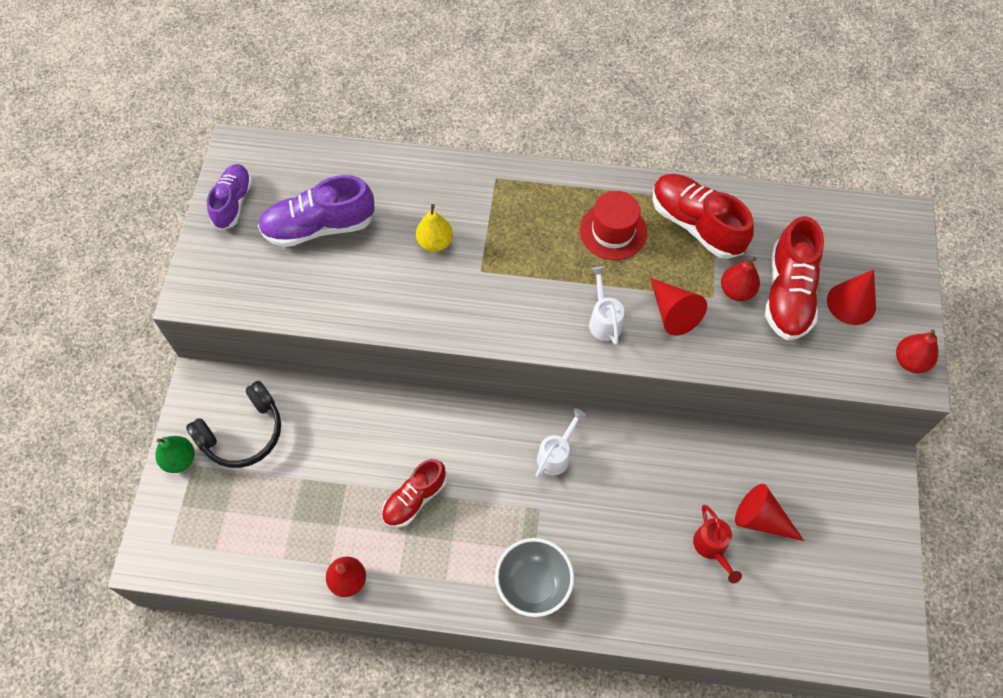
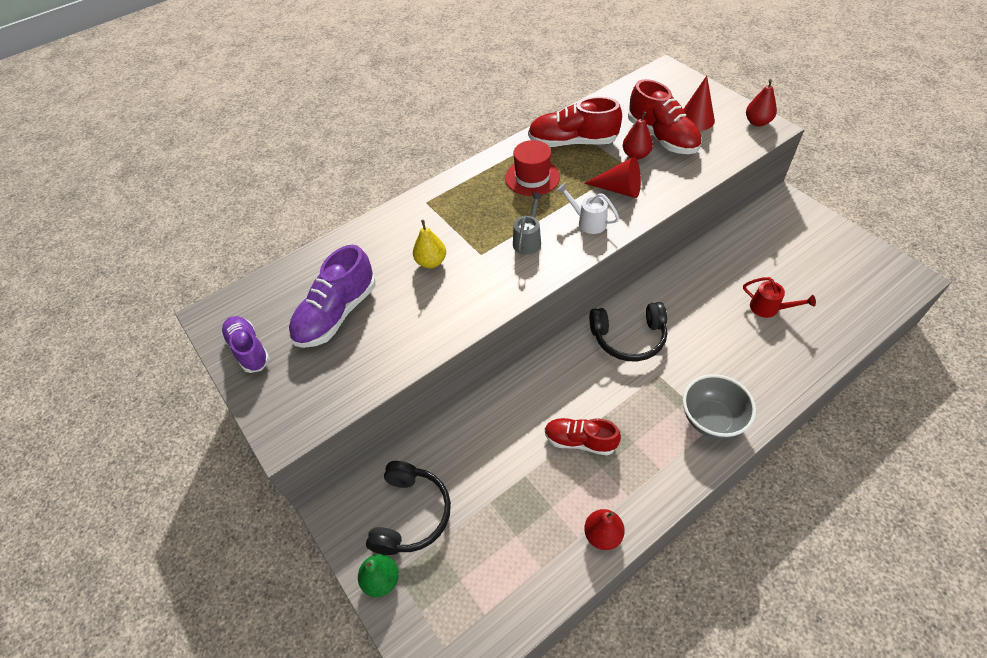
camera: 40 degrees left, 10 degrees down
(414, 499) = (580, 441): red shoe -> red shoe turned 105 degrees clockwise
(533, 292) = (528, 240): none -> grey watering can
(556, 455) = (628, 338): white watering can -> black headphones
(761, 519) = (770, 273): red cone -> none

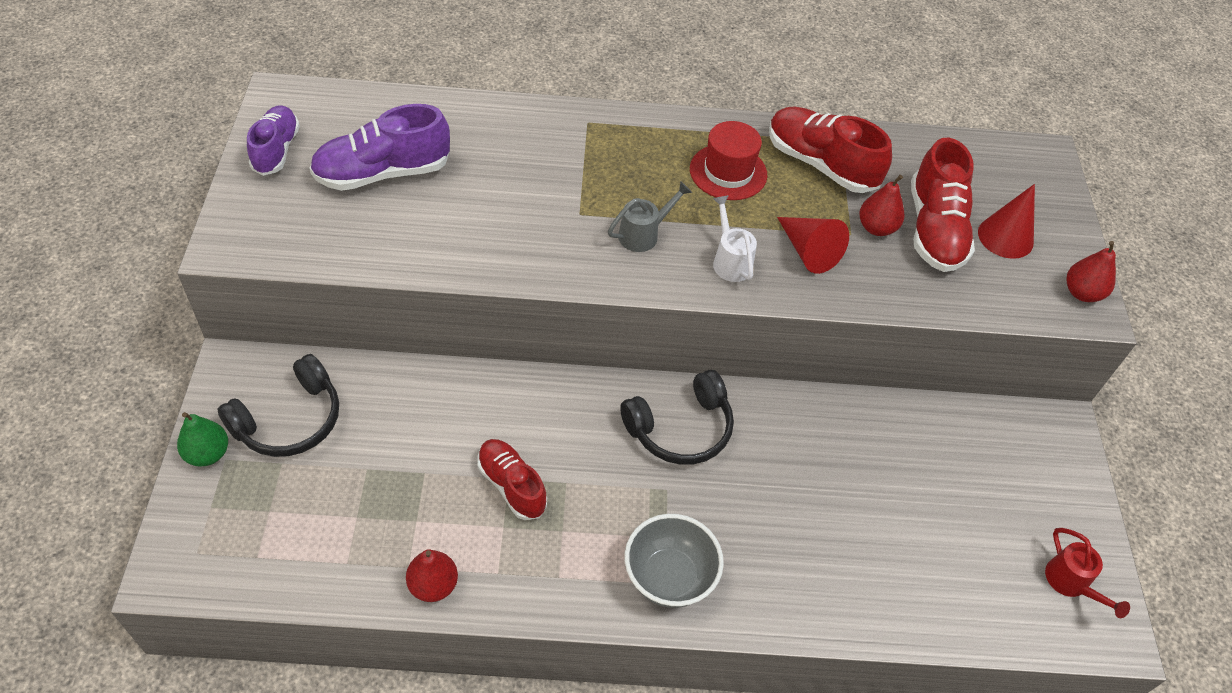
camera: 30 degrees right, 0 degrees up
(431, 262) = (523, 186): yellow pear -> none
(628, 338) = (680, 429): black headphones -> black headphones turned 60 degrees counterclockwise
(768, 308) = (880, 523): red watering can -> red watering can (1070, 583)

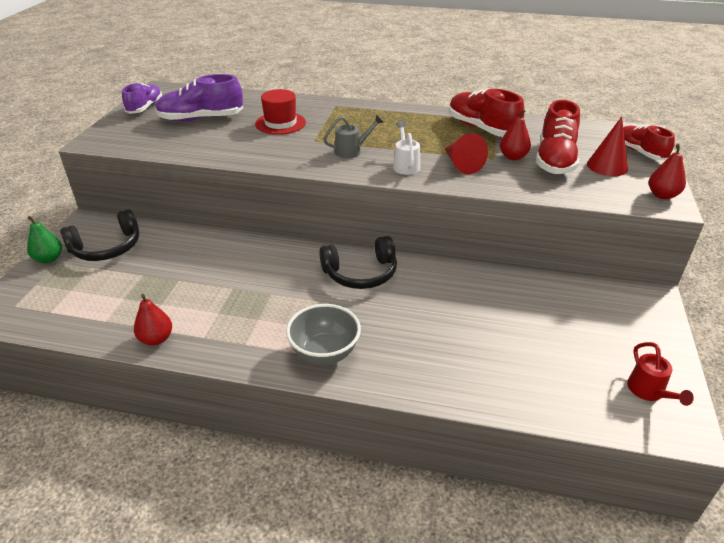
camera: 15 degrees right, 15 degrees down
(511, 485) = (233, 292): red shoe -> red shoe (640, 152)
(728, 172) = (418, 129): red hat -> red hat (280, 123)

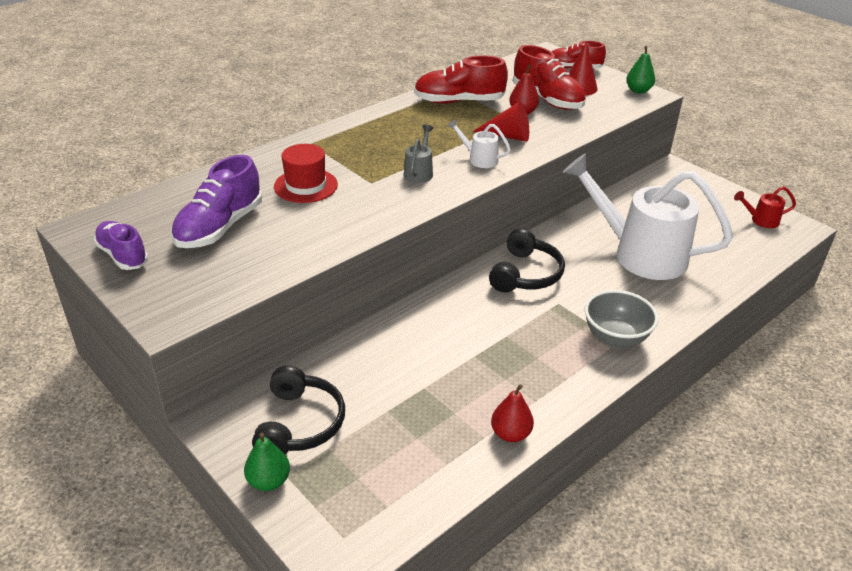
camera: 55 degrees left, 0 degrees up
(468, 325) = (640, 254): none -> white watering can
(648, 392) = (761, 220): red watering can -> red watering can turned 150 degrees clockwise
(662, 195) = (638, 90): red pear -> green pear

